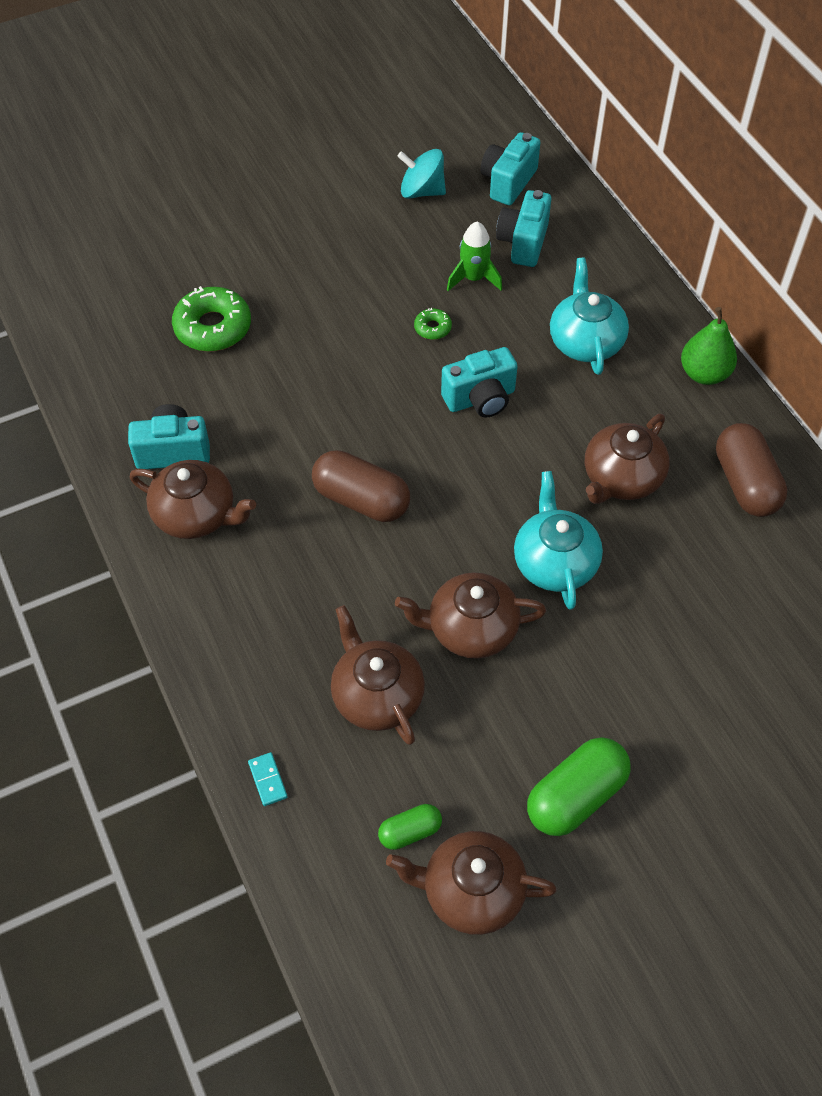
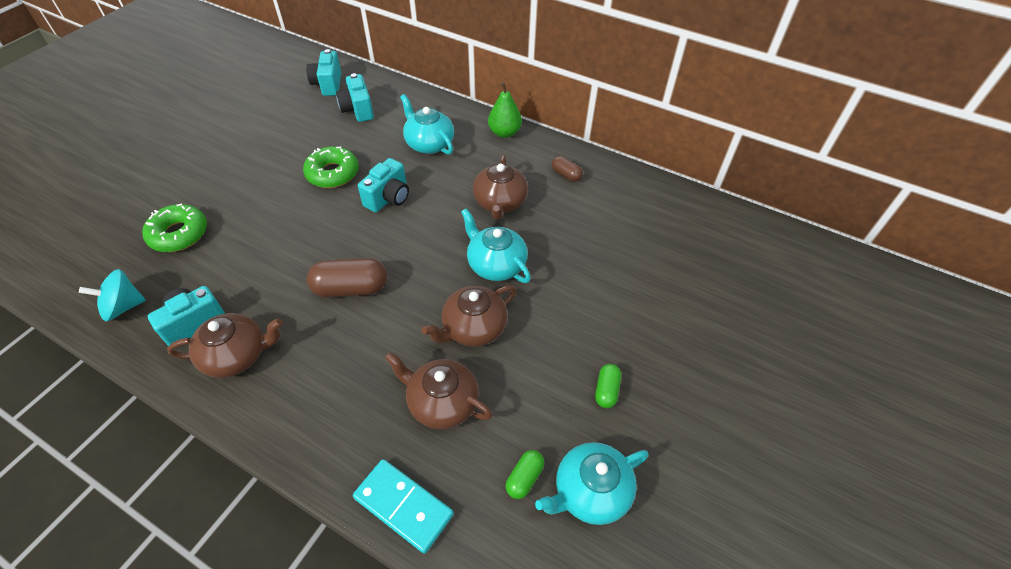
camera: 35 degrees left, 5 degrees down
(268, 780) = (403, 506): turquoise domino -> turquoise domino, size x2.24
(421, 191) = (278, 107): turquoise spinning top -> turquoise spinning top (123, 307)
(432, 328) = (332, 173): green donut -> green donut, size x2.08
(471, 891) = (590, 491): brown teapot -> turquoise teapot
(473, 278) = (340, 138): green rocket -> none
(576, 796) = (606, 390): green capsule -> green capsule, size x0.54
(745, 483) = (566, 175): brown capsule -> brown capsule, size x0.54

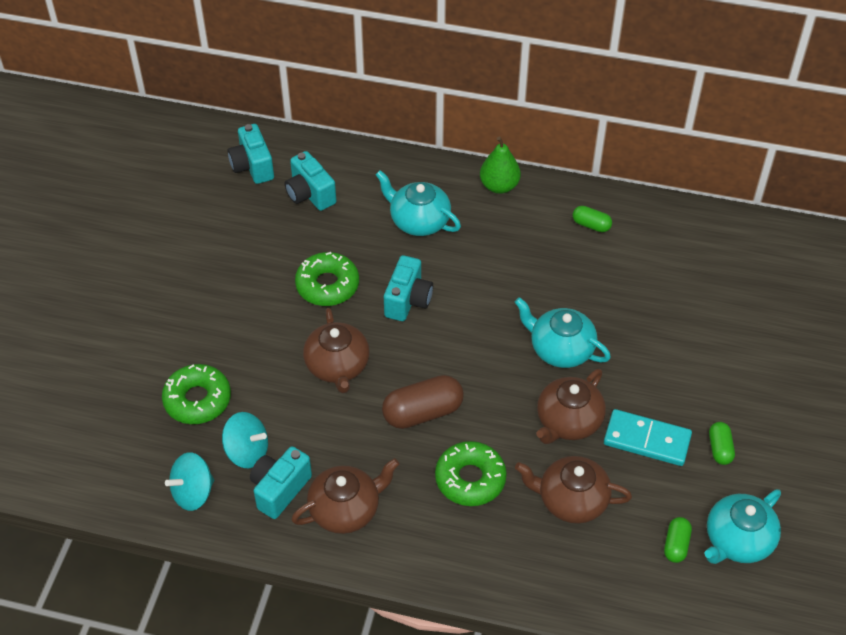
camera: 15 degrees left, 0 degrees up
(189, 284) = (247, 451): none -> turquoise spinning top
(359, 357) = (470, 479): none -> green donut
(403, 506) = (580, 596): turquoise domino -> turquoise domino (647, 440)
(500, 202) = (533, 276): brown teapot -> brown teapot (337, 366)
(566, 175) = (591, 225): brown capsule -> green capsule

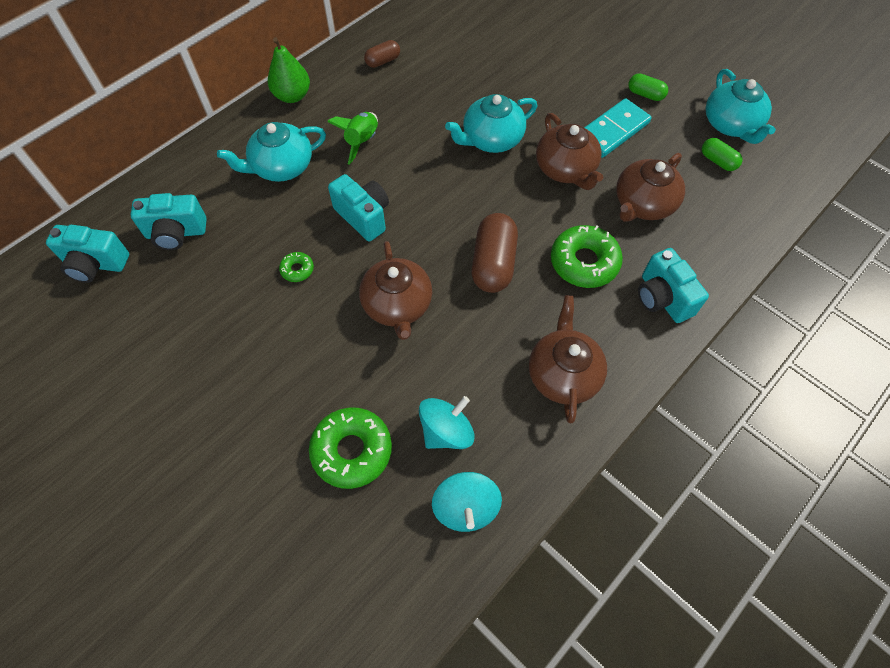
camera: 60 degrees left, 10 degrees up
(280, 489) = (509, 421): turquoise camera -> turquoise camera (662, 298)
(327, 285) = (297, 270): green donut -> green donut, size x0.48
(337, 366) = (397, 305): brown teapot -> brown teapot turned 60 degrees clockwise
(485, 259) = (362, 142): none -> green rocket
(591, 225) = (383, 61): green capsule -> brown capsule

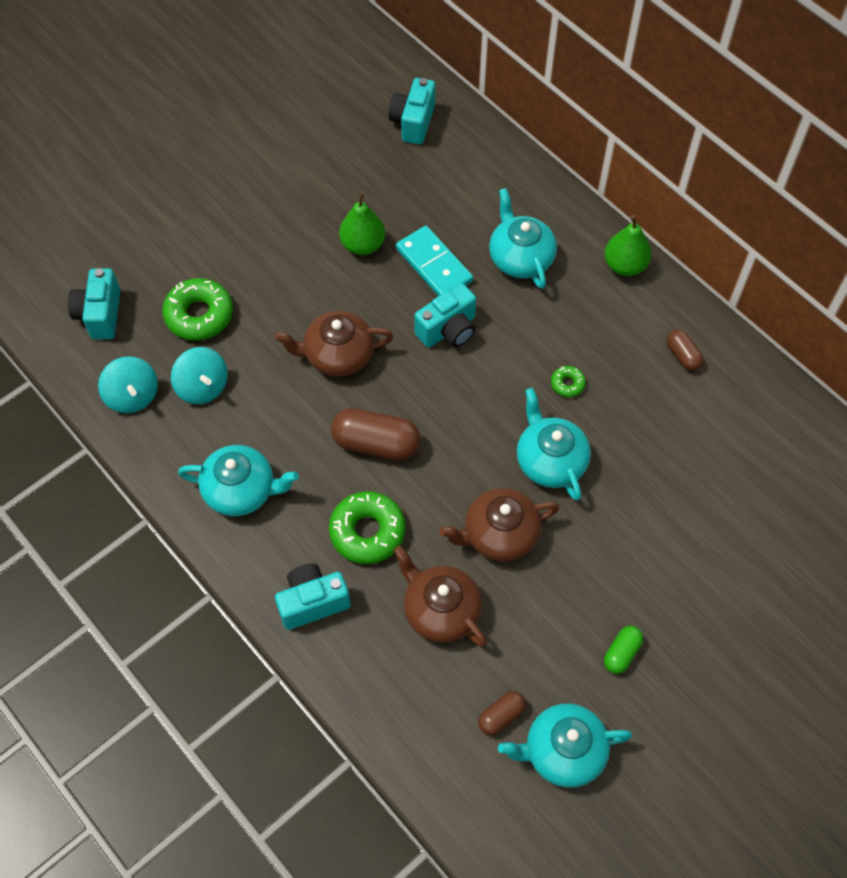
camera: 95 degrees right, 0 degrees up
(176, 233) = (442, 177): turquoise camera -> turquoise camera (100, 314)
(259, 296) = (363, 245): none -> green pear
(297, 270) = (389, 274): green donut -> green donut (567, 384)
(362, 142) = (552, 331): green rocket -> none
(466, 508) = (132, 396): turquoise spinning top -> turquoise spinning top turned 120 degrees counterclockwise
(563, 374) = (241, 490): brown teapot -> turquoise teapot
(612, 130) = (558, 599): turquoise domino -> turquoise domino (434, 265)
(717, 161) = (501, 716): green capsule -> brown capsule

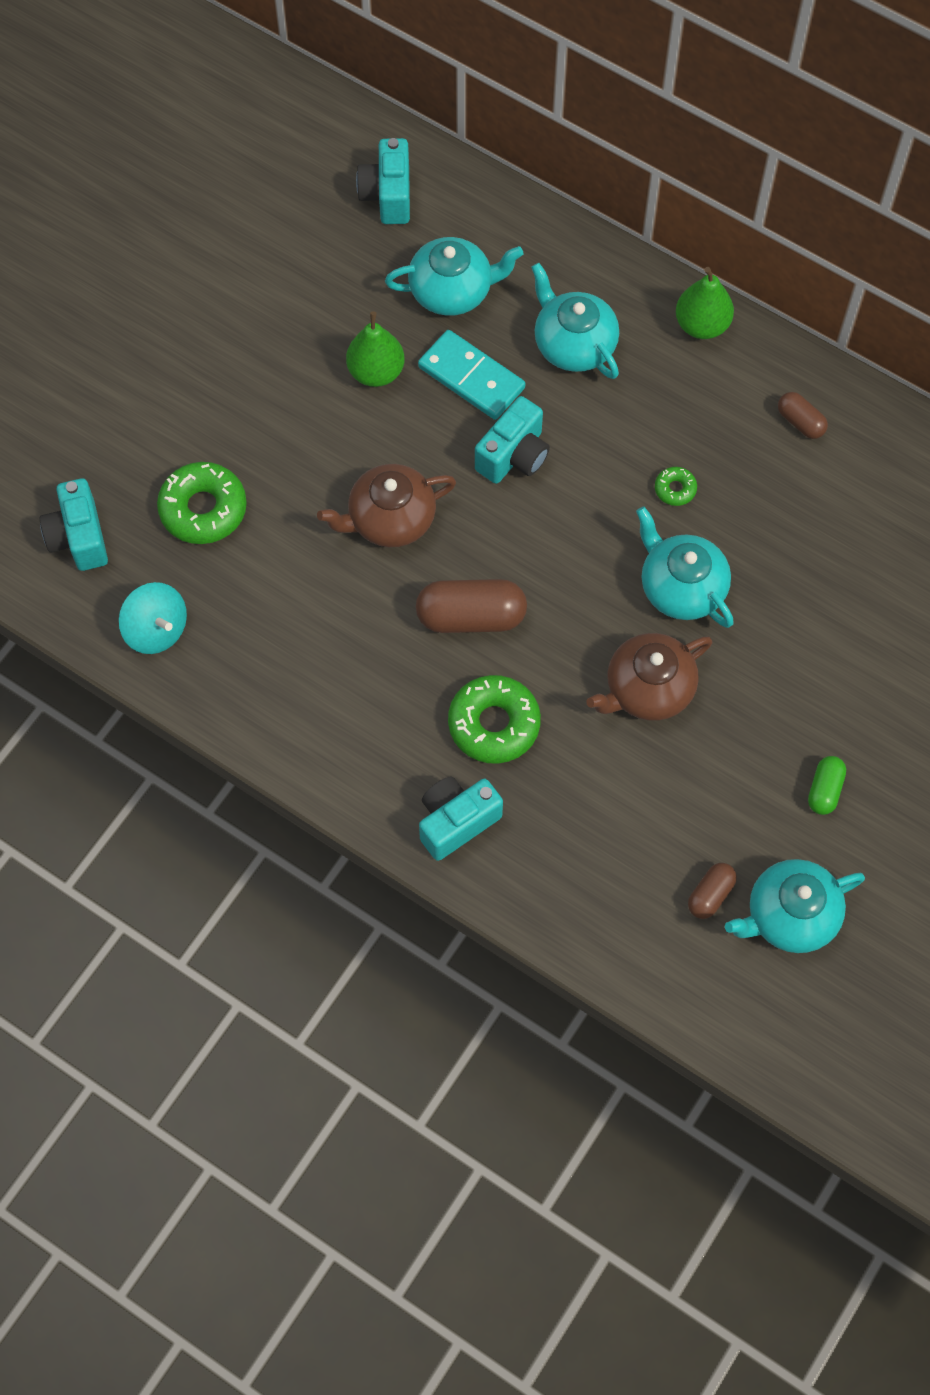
camera: 15 degrees left, 5 degrees up
(203, 387) = (238, 598): turquoise spinning top -> none
(241, 490) = (328, 712): turquoise teapot -> turquoise teapot (452, 291)
(440, 610) = (606, 793): brown teapot -> none

